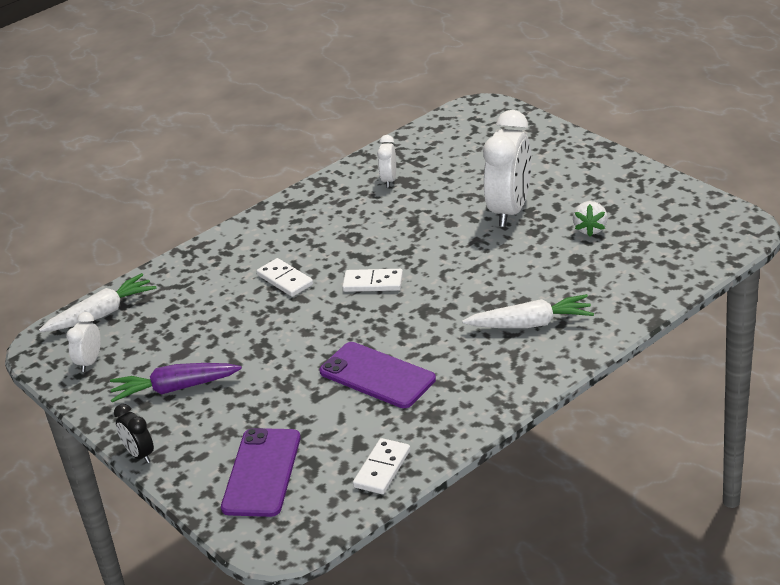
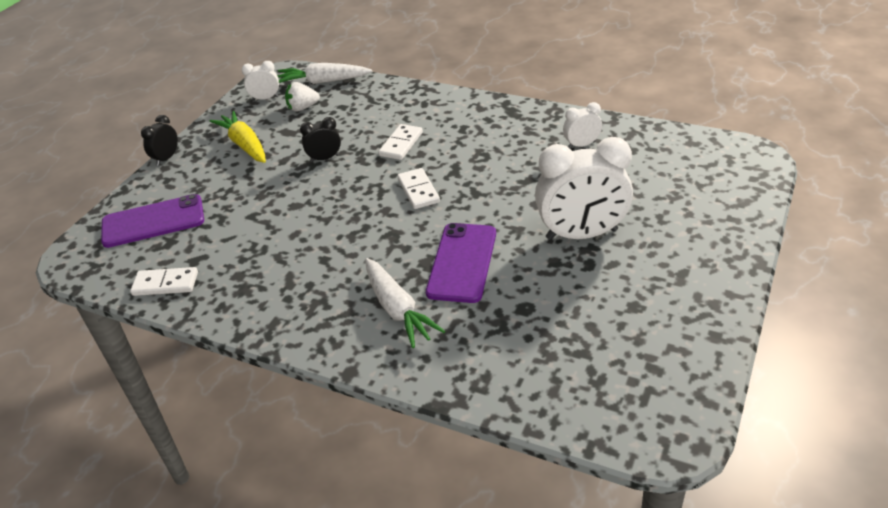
camera: 65 degrees right, 5 degrees up
(102, 314) = (323, 81): white carrot -> white carrot turned 150 degrees clockwise
(174, 389) = (244, 145): purple carrot -> yellow carrot
(260, 333) = (324, 158): none -> black clock
(377, 376) = (288, 238): purple phone -> purple phone (462, 262)
(590, 229) = (584, 302): white strawberry -> white strawberry (302, 108)

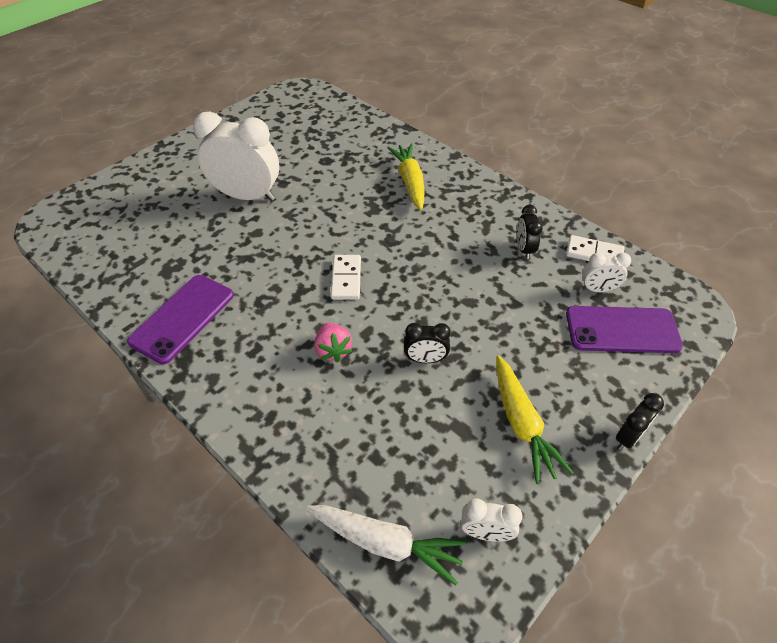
camera: 165 degrees left, 10 degrees up
(244, 267) = (524, 249): none -> black clock
(302, 108) = (432, 478): white strawberry -> none
(398, 310) = (410, 182): white carrot -> yellow carrot
(401, 144) = (333, 350): white domino -> pink strawberry
(462, 262) = (347, 201): purple phone -> purple phone (183, 318)
(581, 145) = (164, 281): white clock -> white clock (597, 289)

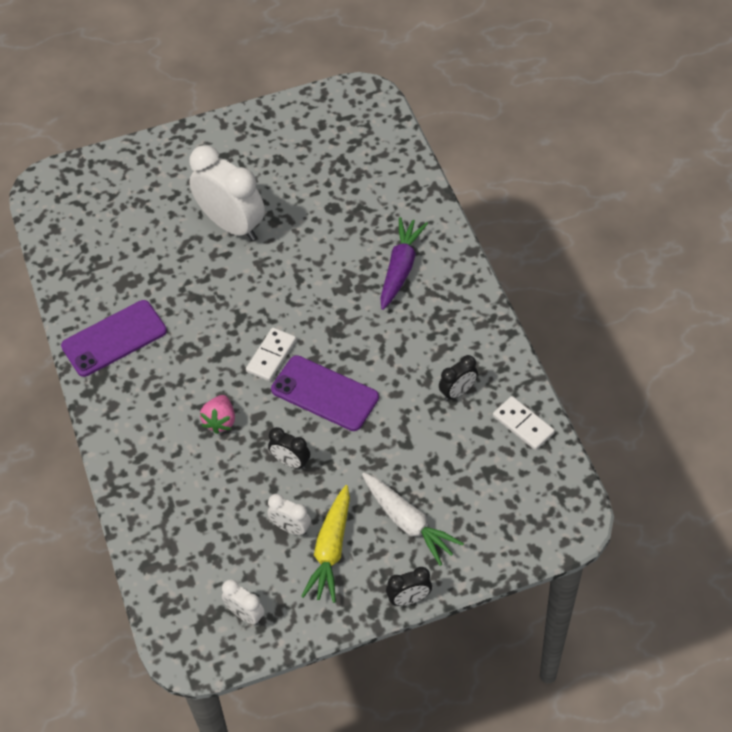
camera: 30 degrees right, 5 degrees up
(386, 543) = (171, 588): white carrot -> white carrot (408, 523)
(410, 182) = (400, 268): yellow carrot -> purple carrot
(524, 249) = (458, 392): black clock -> black clock turned 150 degrees counterclockwise
(597, 289) = (494, 462): white clock -> white clock (290, 528)
(622, 330) = (483, 510): purple phone -> purple phone (324, 393)

